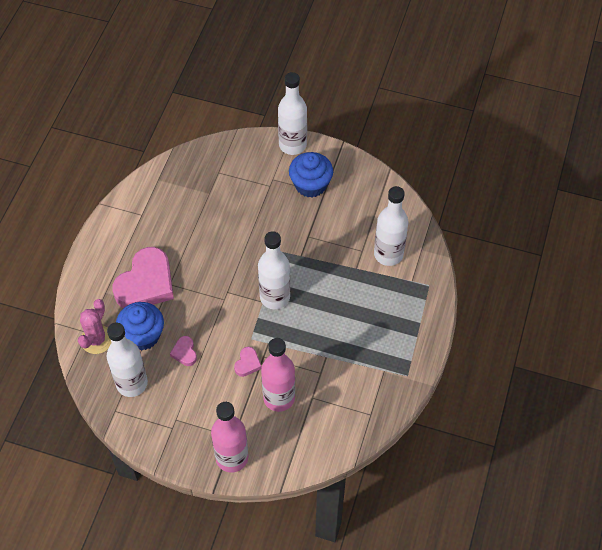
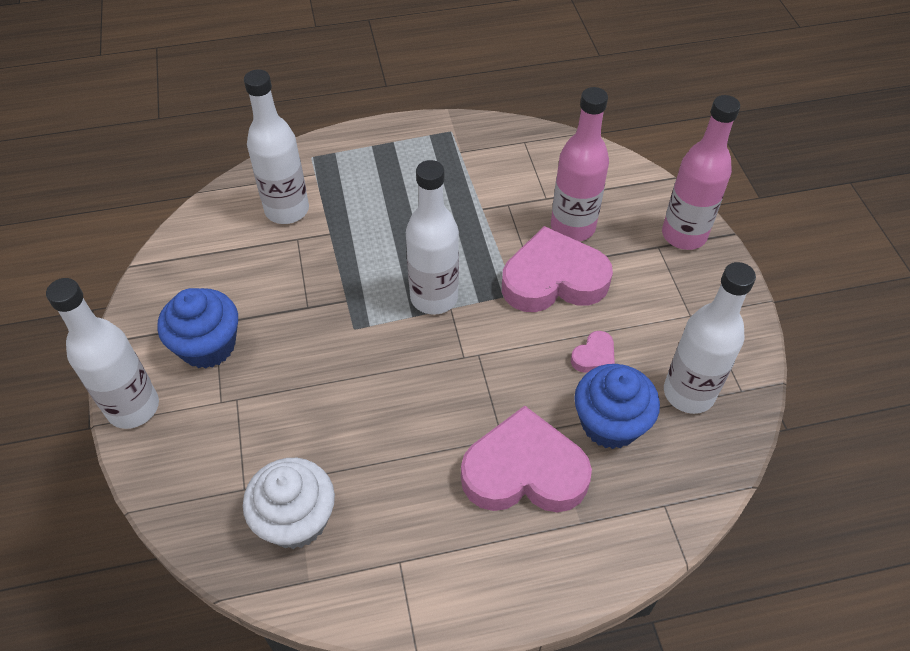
camera: 120 degrees left, 5 degrees down
(97, 339) = (665, 482): pink cactus -> none
(189, 185) = (296, 519): none -> white cupcake
(247, 363) = (553, 279): pink heart -> pink heart, size x2.31

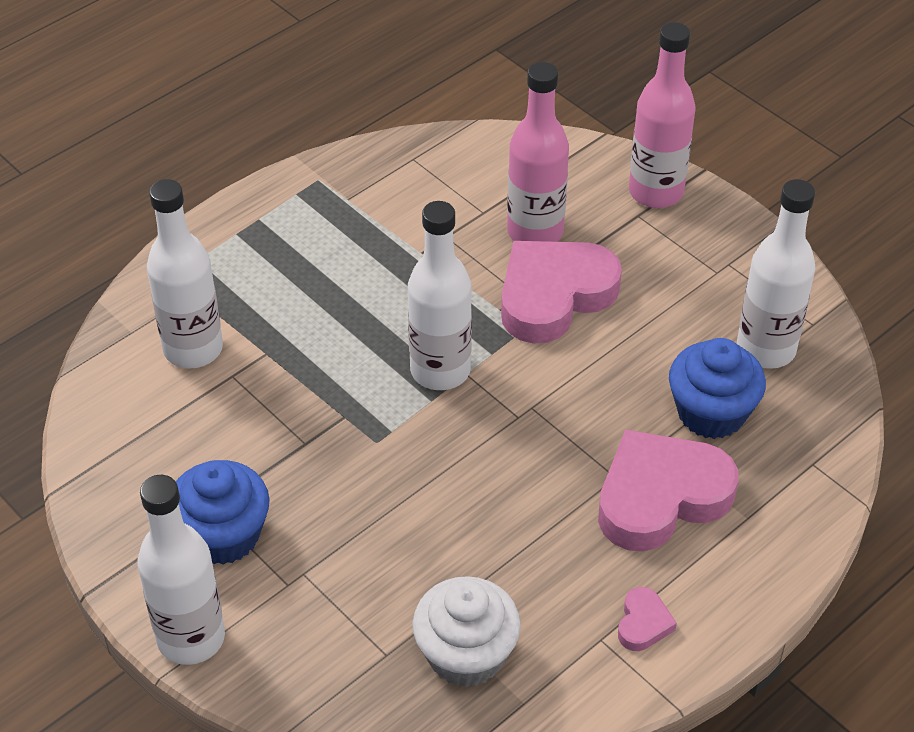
camera: 30 degrees left, 5 degrees down
(594, 356) = (650, 355): pink heart -> pink heart (643, 623)

